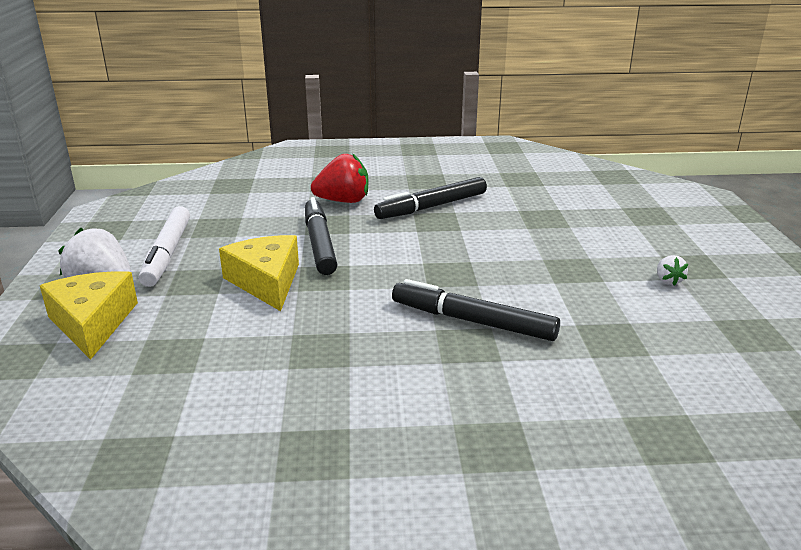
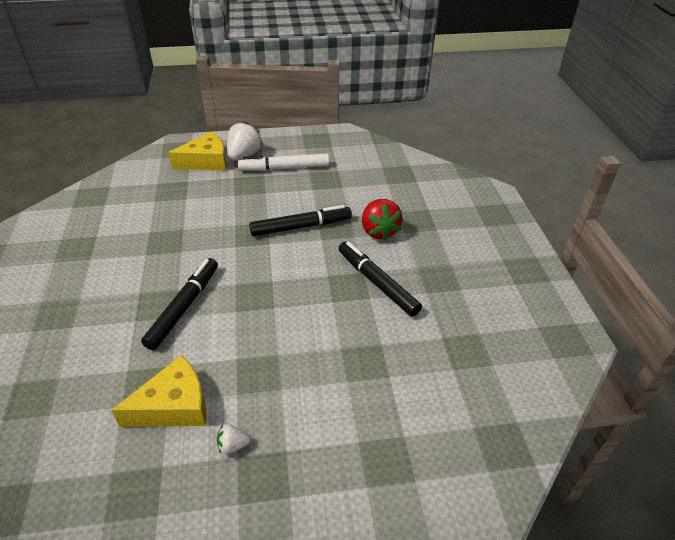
camera: 85 degrees right, 15 degrees up
(266, 282) = (246, 211): yellow cheese -> yellow cheese (174, 406)

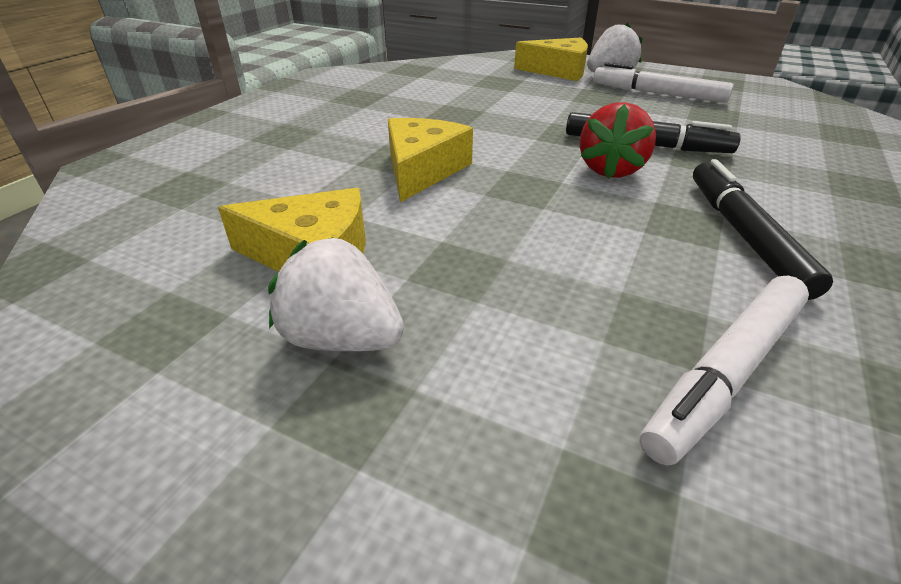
camera: 35 degrees right, 5 degrees down
(184, 307) = (422, 170): black marker -> yellow cheese
(233, 445) = (342, 338): white strawberry -> white strawberry, size x2.06
(379, 231) = (780, 180): red strawberry -> red strawberry (610, 170)
(399, 372) = (726, 372): none -> white marker

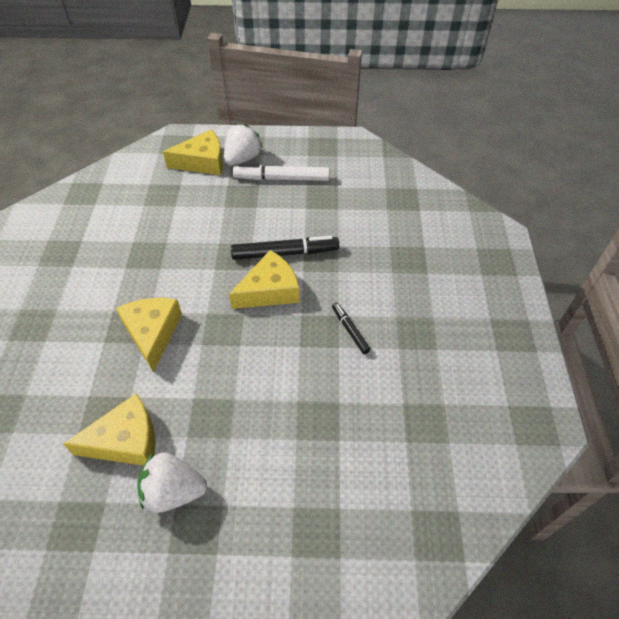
camera: 25 degrees left, 15 degrees up
(610, 170) = (269, 290): red strawberry -> yellow cheese
(726, 372) = (350, 437): white marker -> none
(744, 235) = (350, 330): black marker -> black marker, size x0.54

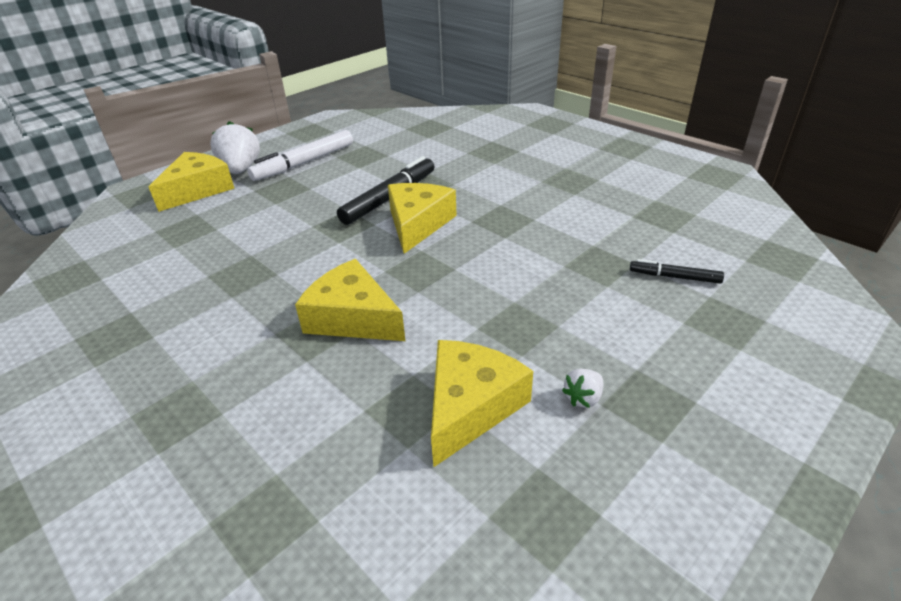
camera: 45 degrees left, 15 degrees down
(173, 491) = (583, 398): white strawberry -> white strawberry, size x0.49
(350, 330) = (524, 206): black marker -> black marker (674, 277)

